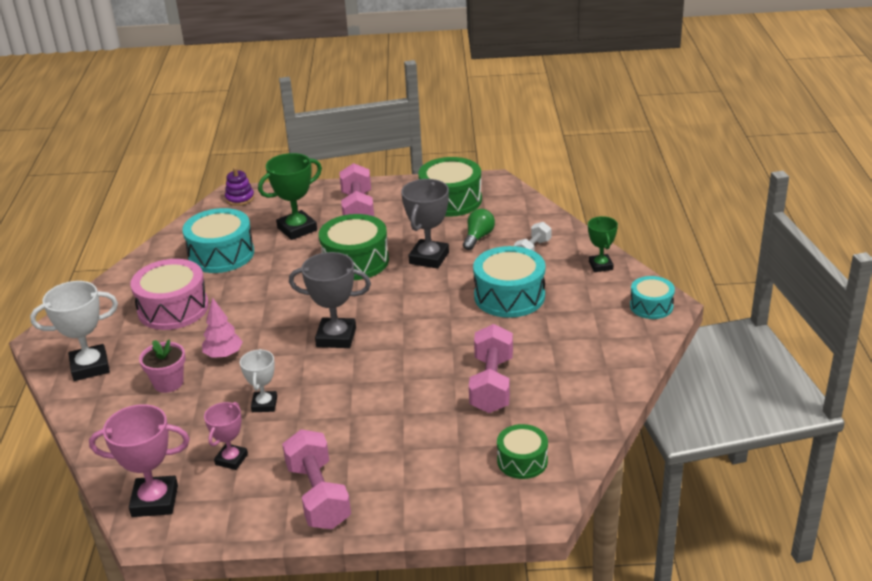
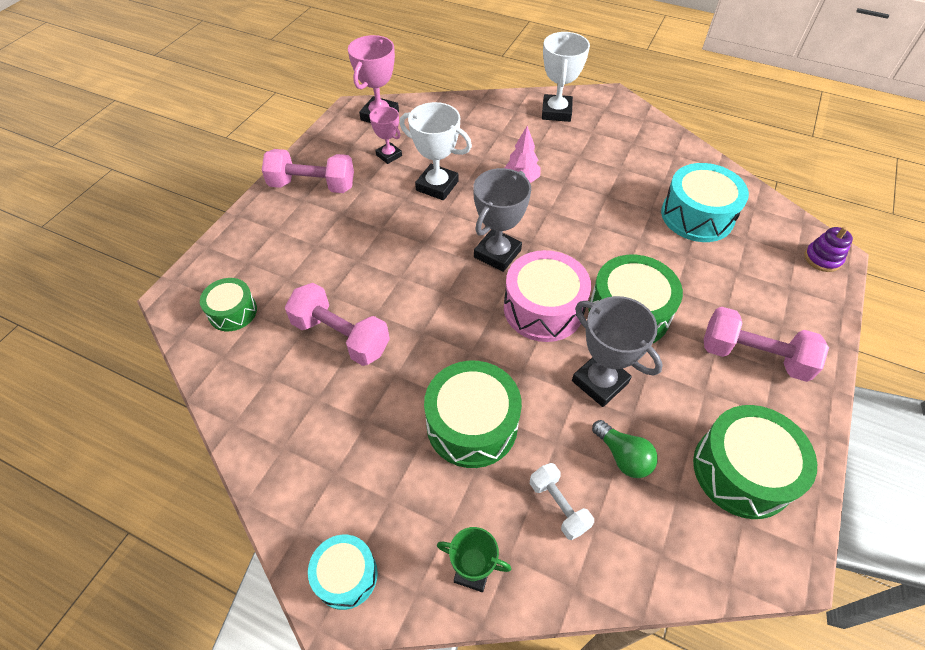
camera: 115 degrees right, 20 degrees up
(168, 383) = (505, 144): pink flower pot -> none
(173, 308) = (613, 166): pink drum -> pink drum (543, 308)
(264, 404) = (437, 186): white trophy -> white trophy, size x1.62
(297, 229) = (726, 286): green trophy -> none
(509, 296) = (472, 424): turquoise drum -> green drum

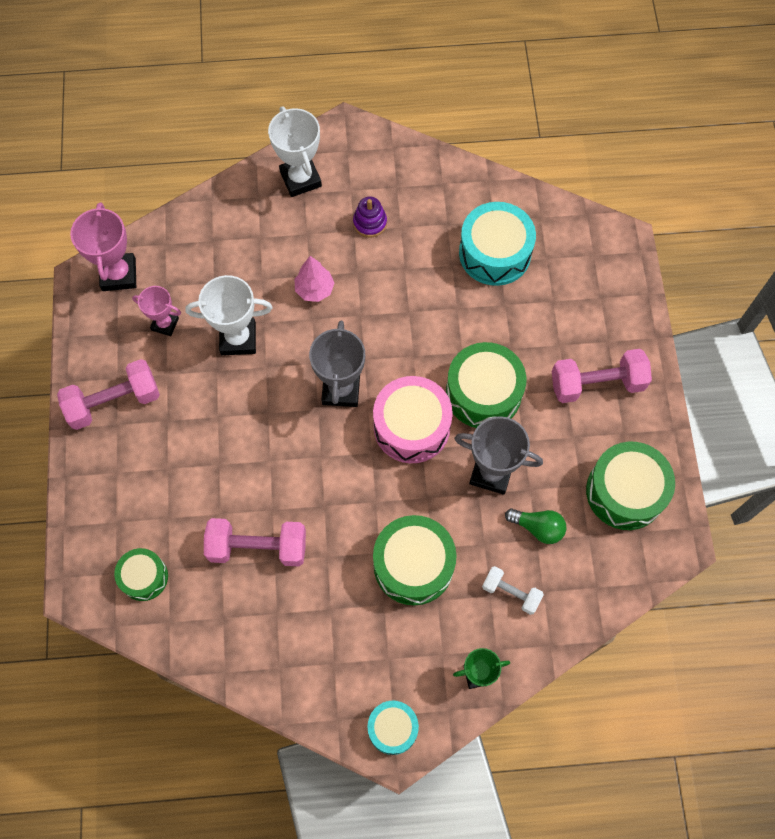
camera: 30 degrees left, 15 degrees up
(822, 258) = (616, 250): purple stacking toy -> purple stacking toy (370, 223)

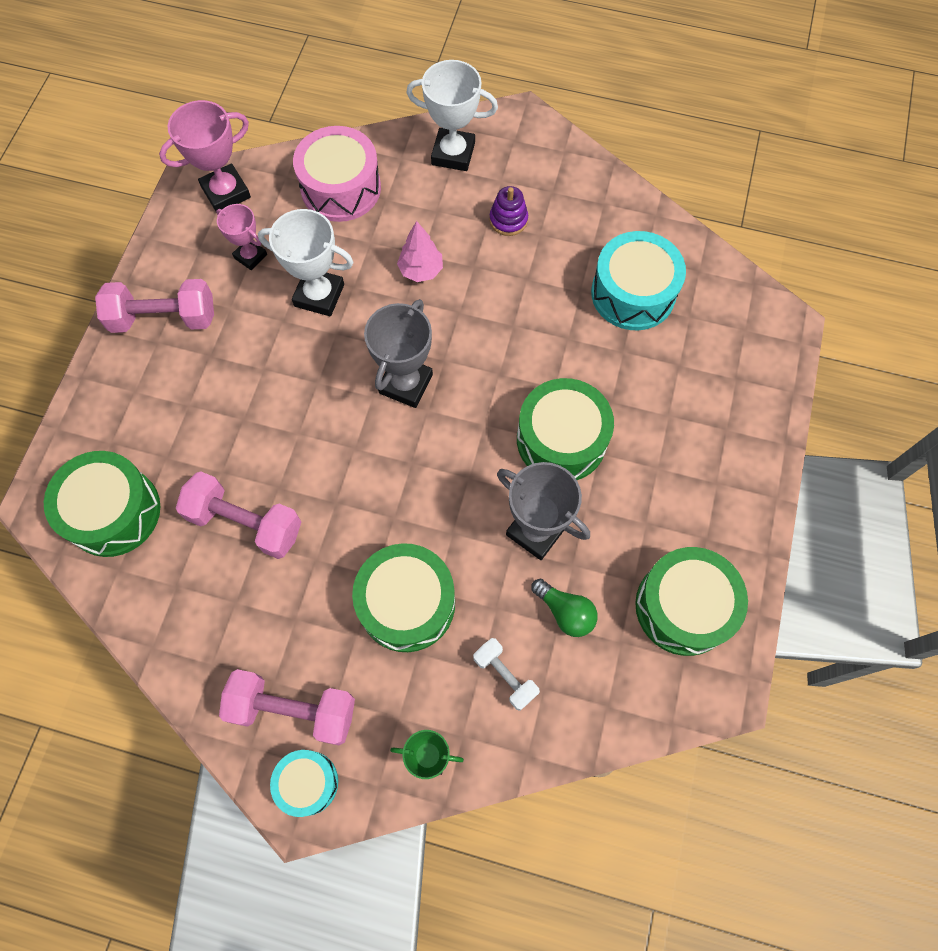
camera: 20 degrees right, 0 degrees up
(119, 275) = (226, 192): pink trophy -> pink trophy turned 45 degrees clockwise
(144, 577) = (113, 512): green drum -> green drum, size x1.70
(300, 179) = (453, 154): white trophy -> white trophy turned 75 degrees counterclockwise
(411, 426) = (466, 449): pink drum -> pink drum (341, 188)
(597, 384) = (696, 473): pink dumbbell -> pink dumbbell (293, 710)

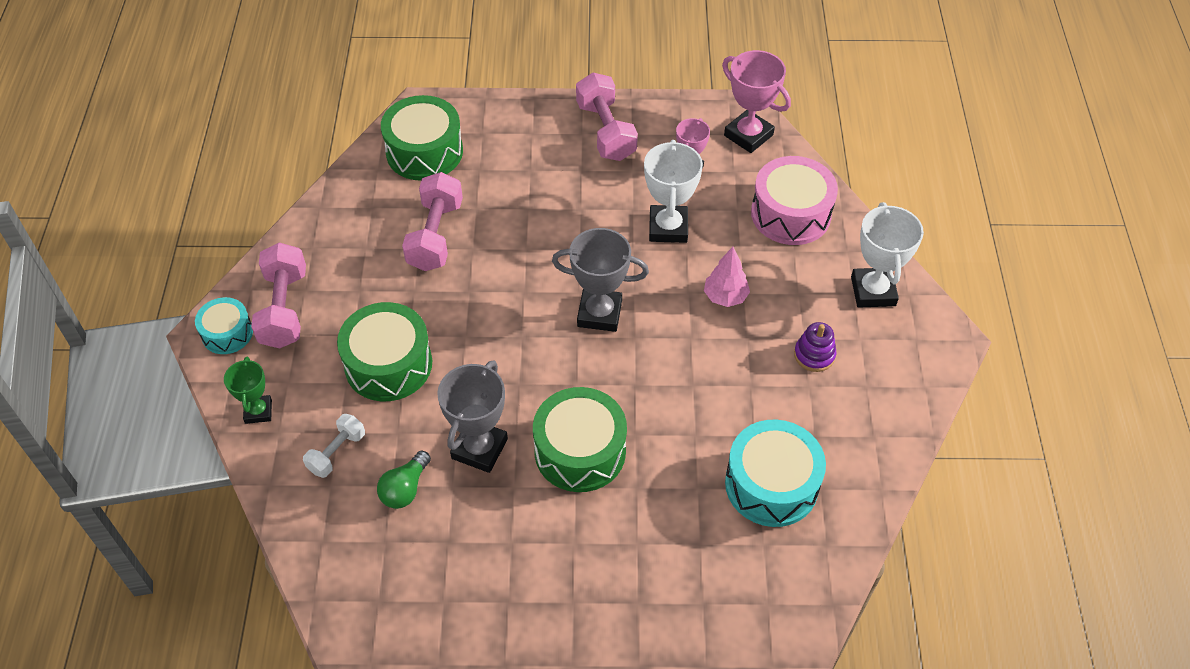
camera: 75 degrees right, 15 degrees down
(683, 607) = (431, 591): green drum -> none

